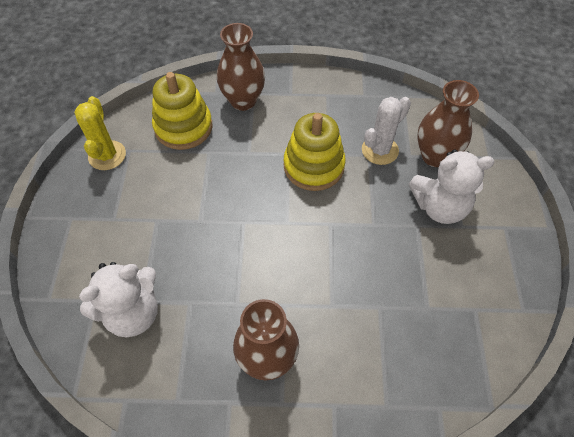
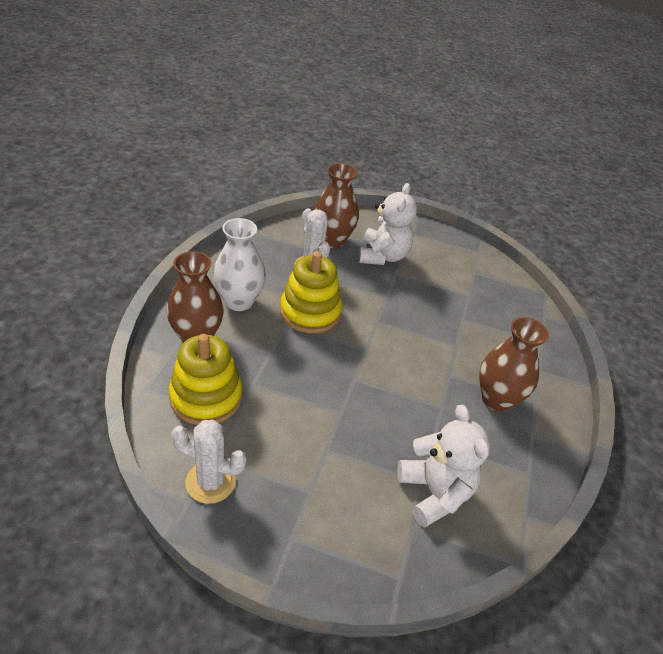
camera: 80 degrees left, 15 degrees down
(107, 155) = (210, 482): yellow cactus -> white cactus
(299, 113) = (239, 301): none -> white vase

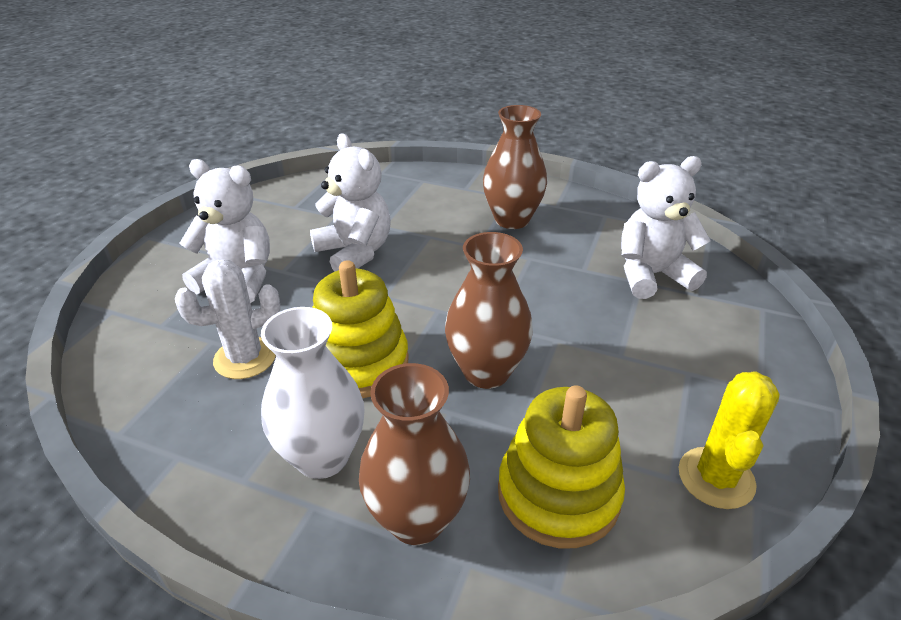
camera: 80 degrees left, 5 degrees down
(210, 482) = (716, 478): white cactus -> yellow cactus
(332, 240) = (178, 330): brown vase -> brown vase (486, 372)
(423, 305) = (355, 252): none -> white teddy bear

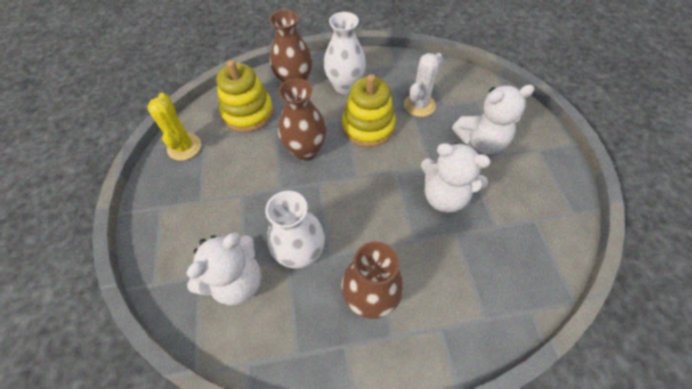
camera: 150 degrees right, 20 degrees up
(564, 270) = (300, 253): none -> white vase

